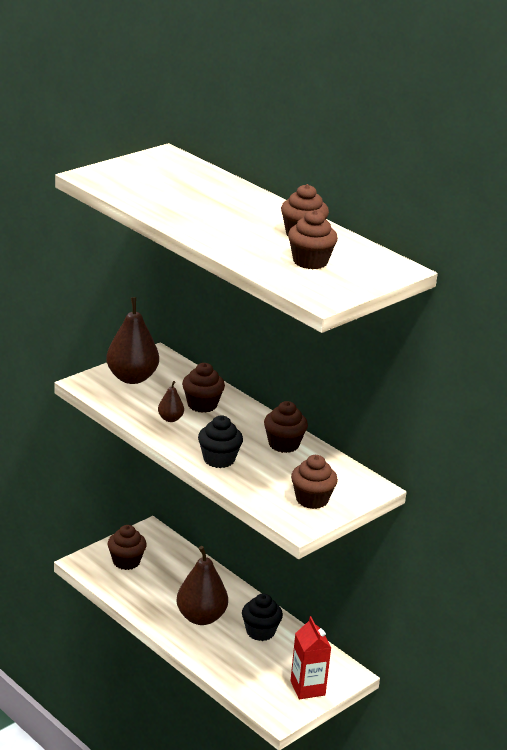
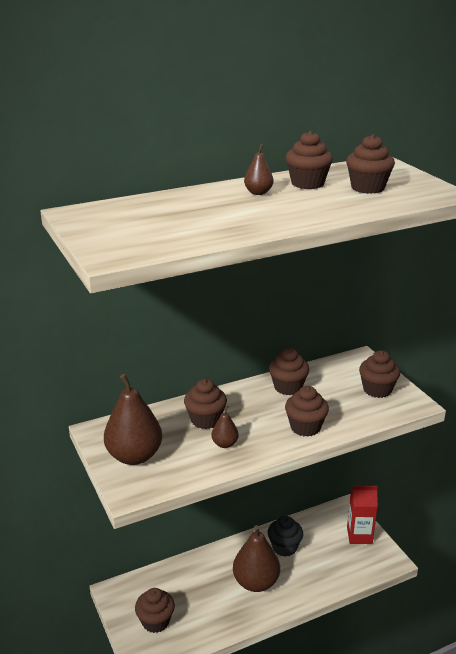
camera: 70 degrees left, 0 degrees up
(219, 459) = (305, 427): black cupcake -> brown cupcake
(260, 215) = (258, 193): none -> brown pear

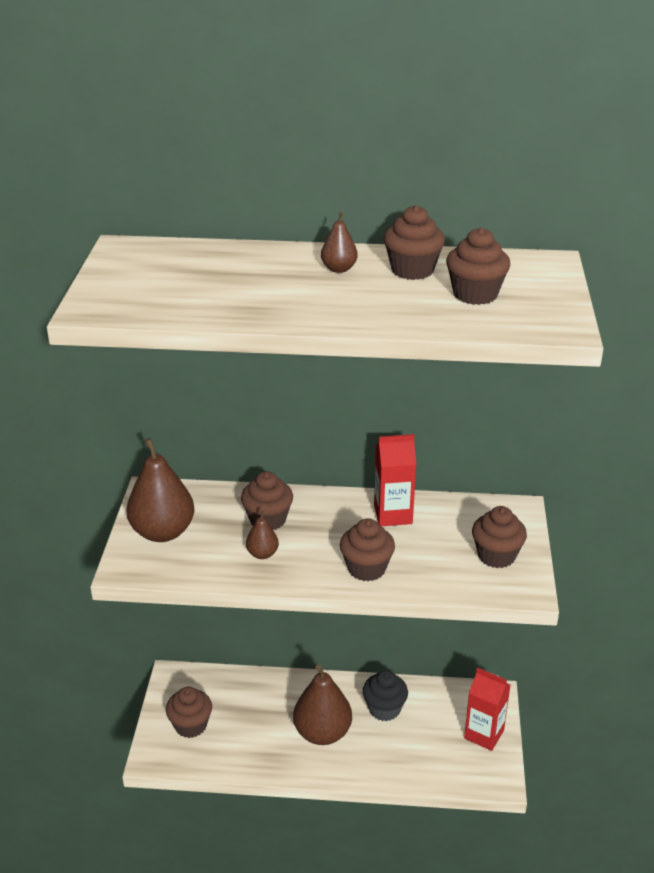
camera: 30 degrees right, 5 degrees up
(288, 387) = (393, 515): brown cupcake -> red carton

